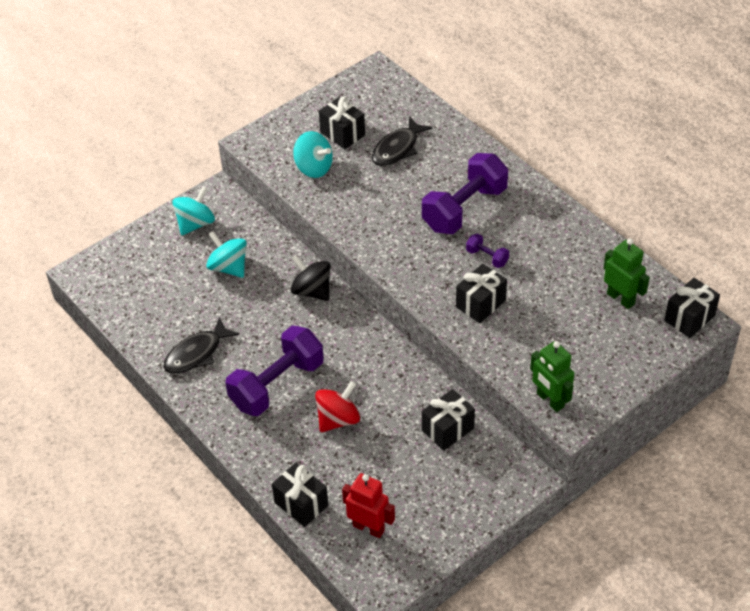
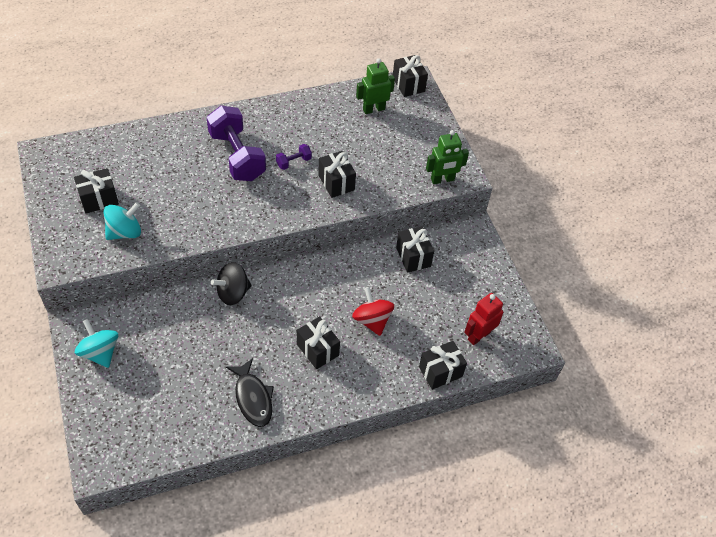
camera: 75 degrees left, 5 degrees up
(228, 267) = (169, 343): turquoise spinning top -> none
(277, 385) = (317, 350): purple dumbbell -> black gift
(397, 148) = (143, 171): black fish -> none

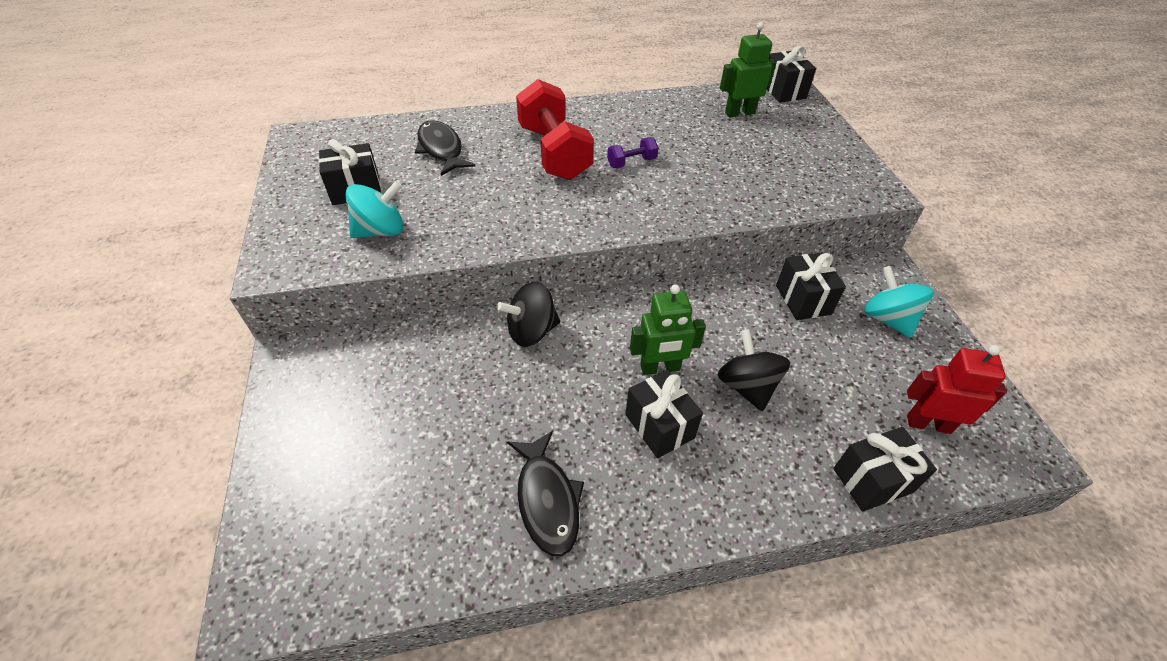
camera: 10 degrees right, 5 degrees down
(100, 352) = (314, 403): turquoise spinning top -> turquoise spinning top (887, 319)
(153, 158) = (441, 149): none -> black fish
(237, 156) = (554, 152): purple dumbbell -> red dumbbell
(336, 183) = (692, 188): black gift -> none
(372, 320) = (747, 386): red spinning top -> black spinning top
(442, 180) = (847, 193): green robot -> green robot (660, 368)
(478, 335) = (928, 423): red robot -> red robot turned 45 degrees clockwise

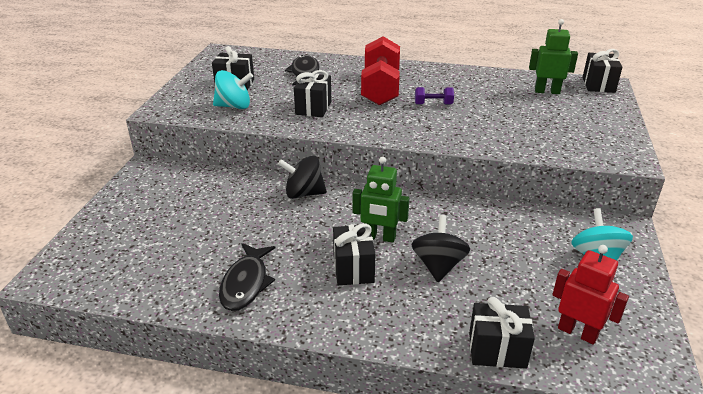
camera: 25 degrees right, 15 degrees down
(803, 300) = (528, 228): black gift -> black gift (313, 108)

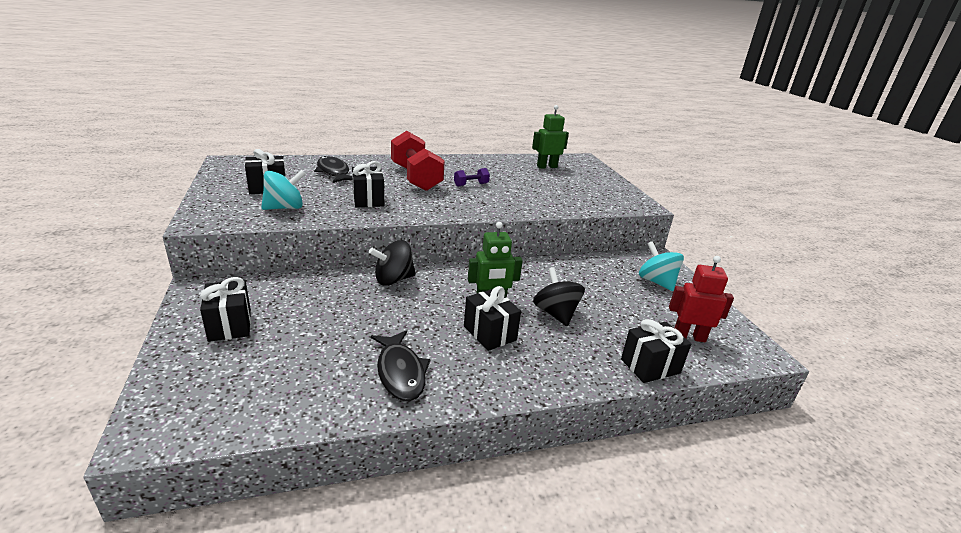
camera: 30 degrees left, 5 degrees down
(598, 85) = (576, 159): black gift -> black gift (230, 325)

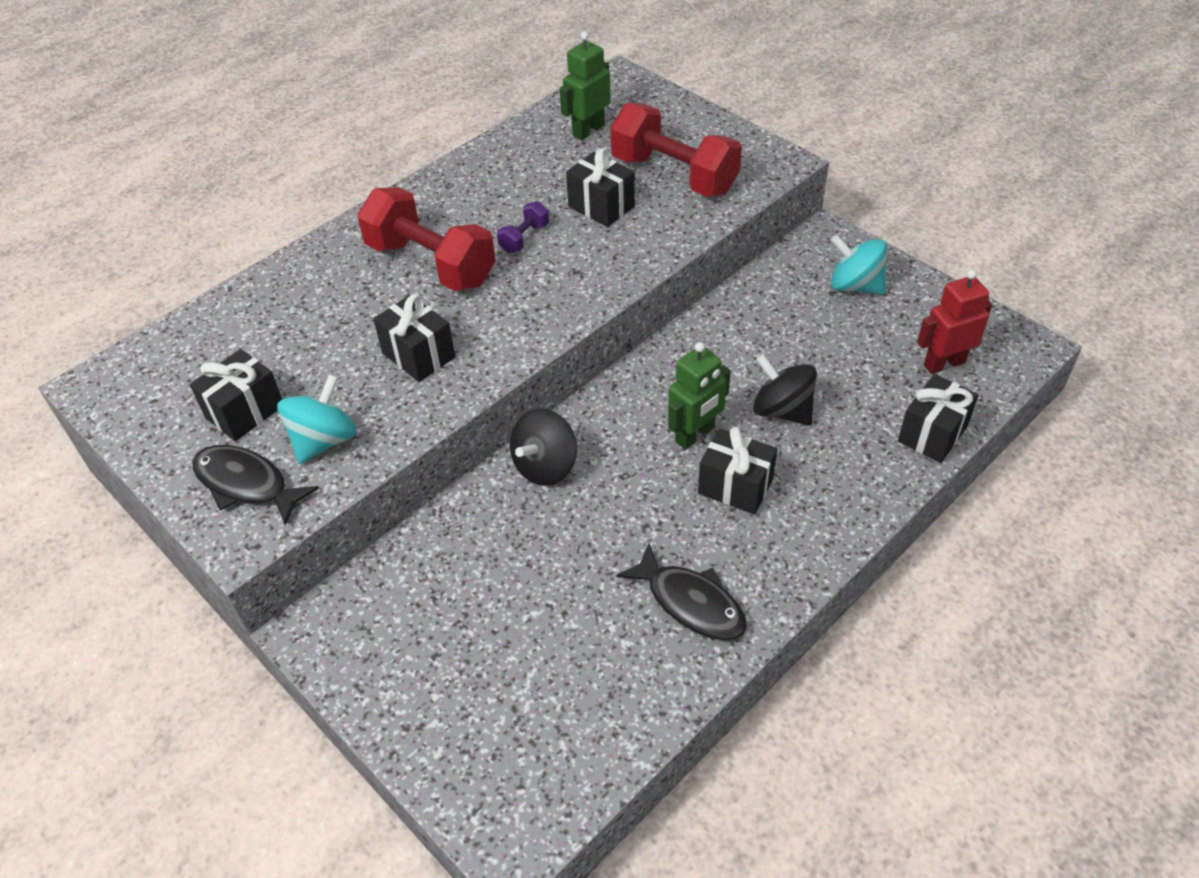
camera: 25 degrees left, 20 degrees up
(230, 325) = (426, 660): black gift -> black gift (601, 206)
(333, 172) = (297, 318): black fish -> black fish (246, 484)
(575, 191) = (674, 175): none -> red dumbbell

